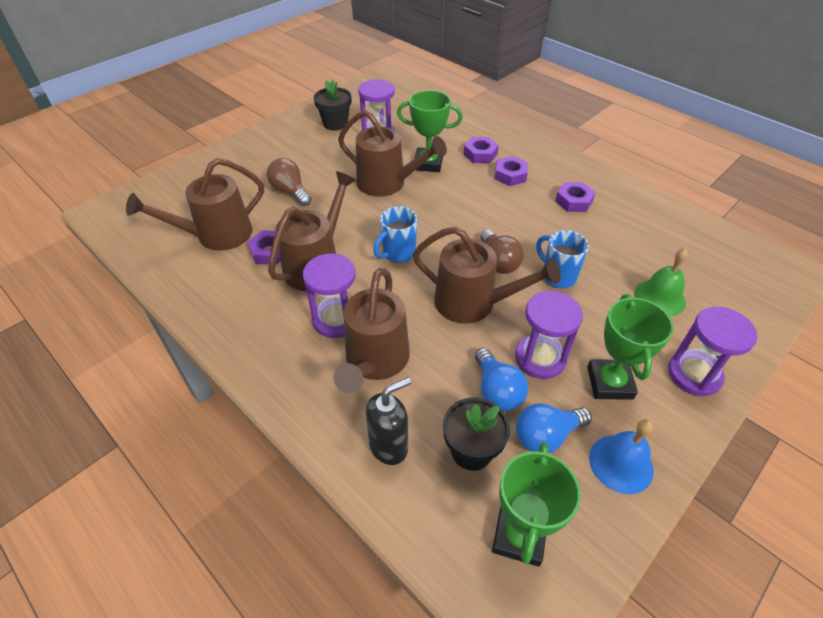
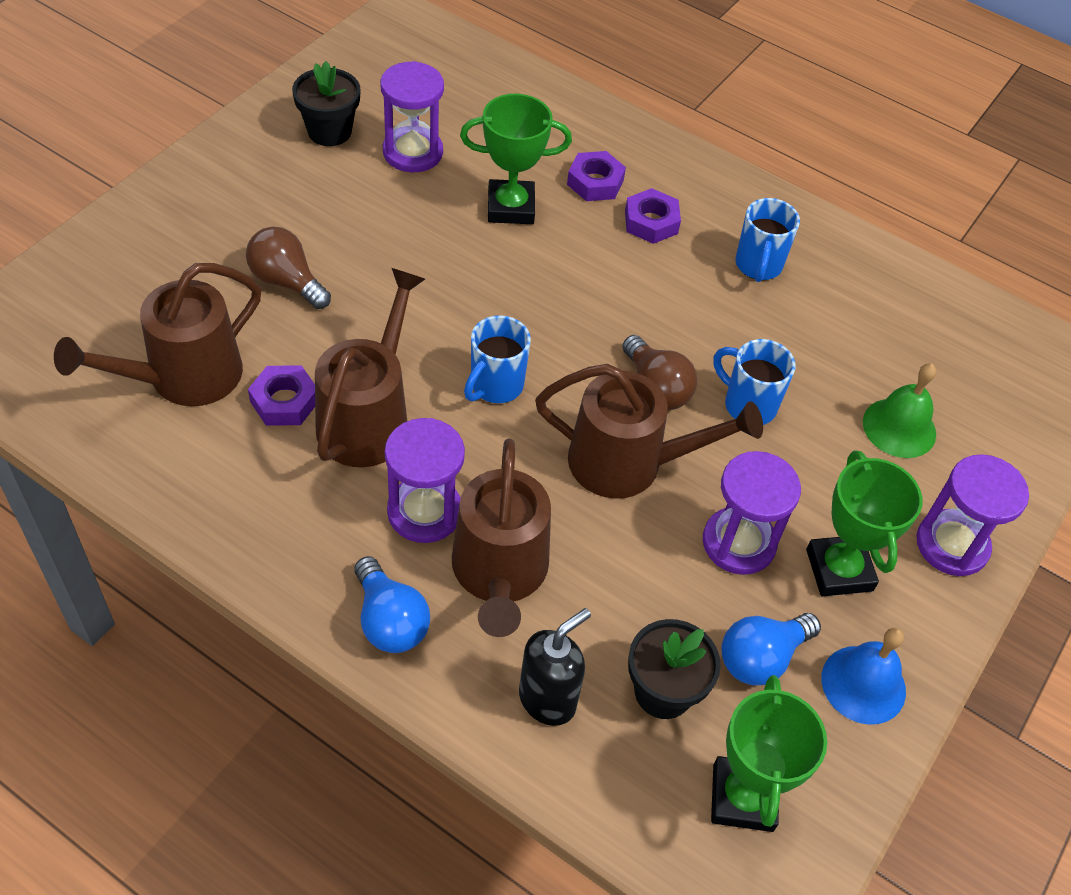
camera: 15 degrees left, 5 degrees up
(388, 183) = (450, 253): brown watering can -> none
(497, 391) = (684, 600): blue light bulb -> blue light bulb (389, 621)
(574, 201) = (758, 266): purple nut -> blue mug

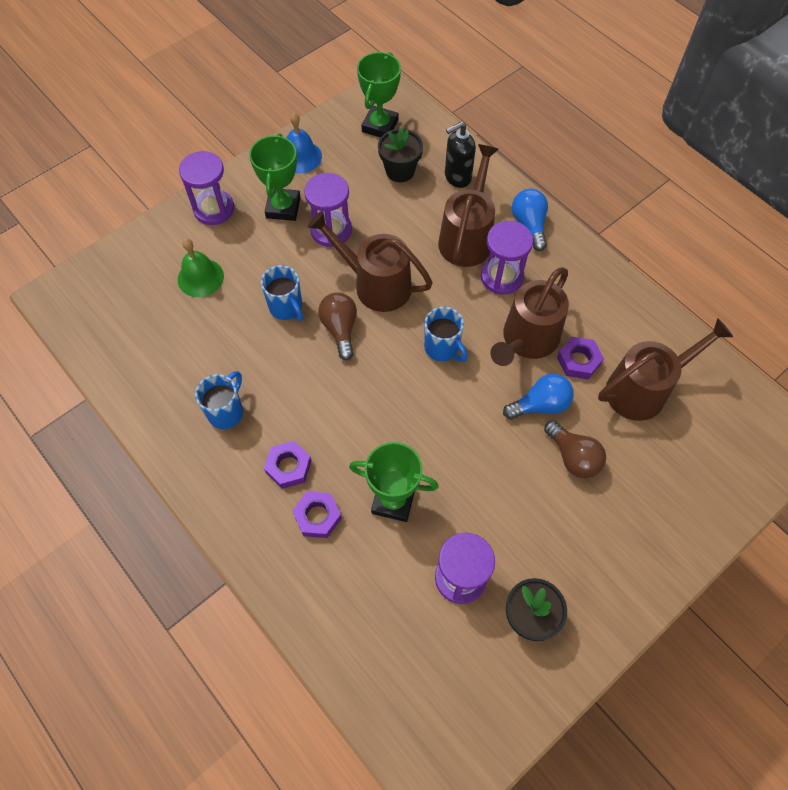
camera: 160 degrees left, 10 degrees up
(495, 386) = (442, 348): blue mug -> blue mug turned 90 degrees clockwise
(761, 658) = (345, 176): blue light bulb -> blue light bulb (540, 405)

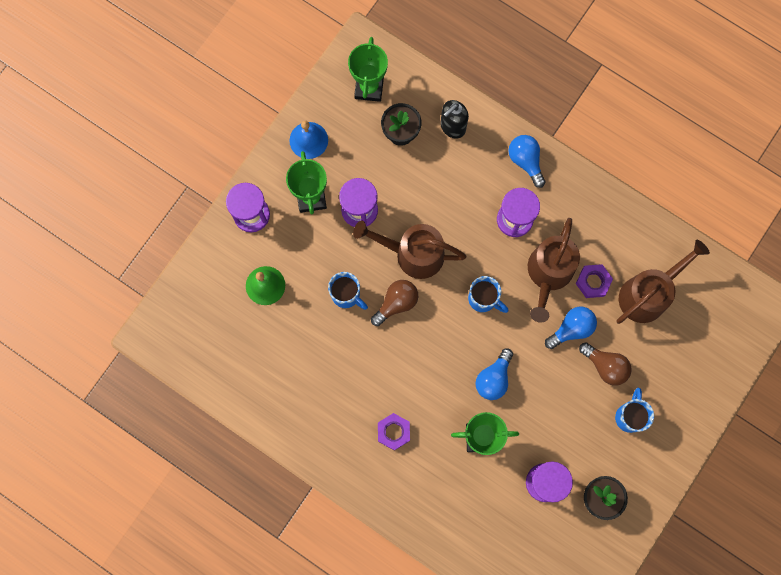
camera: 15 degrees left, 15 degrees up
(226, 412) = (330, 399): blue mug -> blue mug (629, 416)
(317, 516) = (428, 464): purple nut -> none
(340, 329) = (396, 303): brown light bulb -> brown light bulb turned 75 degrees clockwise
(430, 437) = (493, 378): none -> blue light bulb
(467, 237) = (476, 187): brown watering can -> none

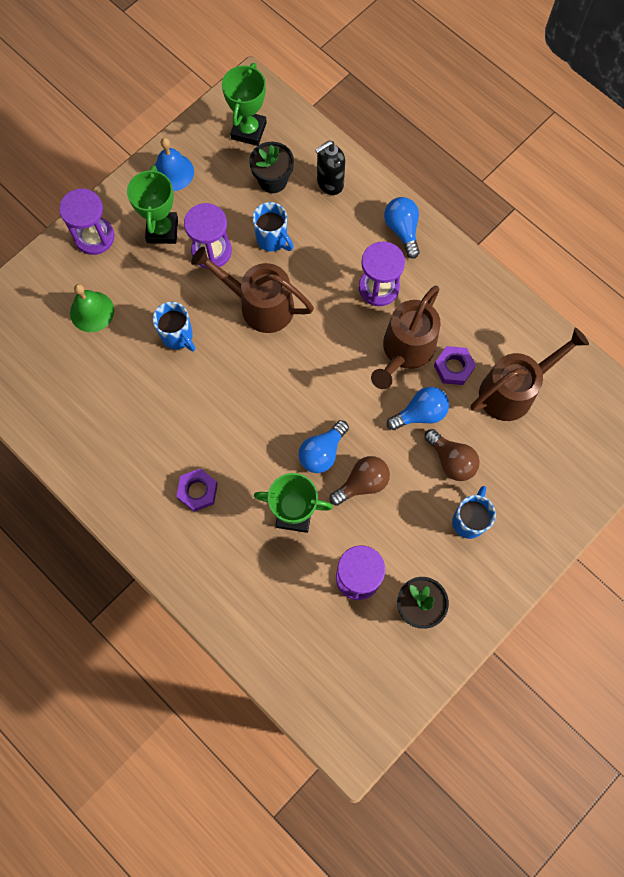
camera: 10 degrees right, 5 degrees down
(396, 303) = (231, 354): brown light bulb -> brown light bulb (362, 483)
(483, 299) = (327, 365): blue mug -> blue mug (272, 239)

